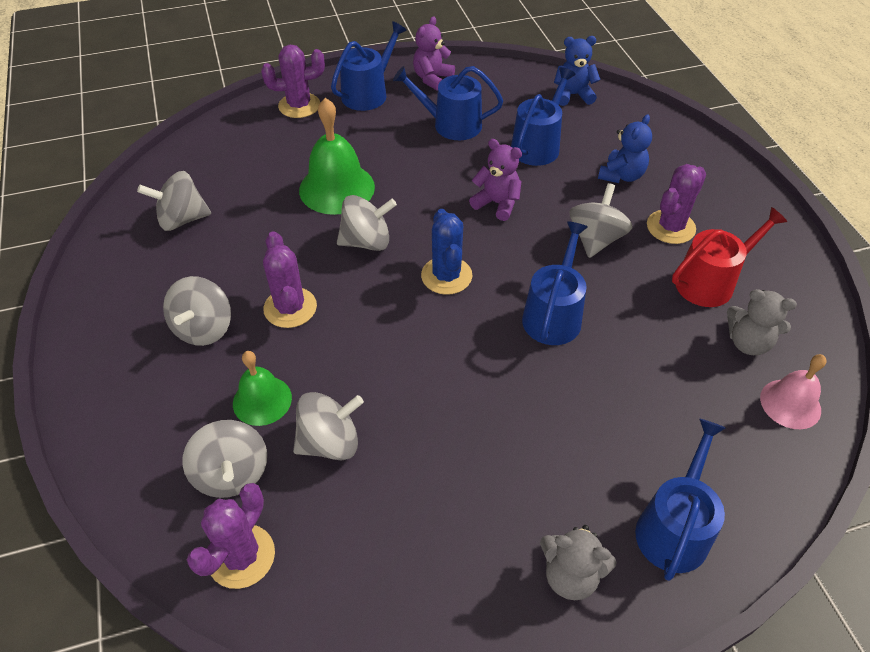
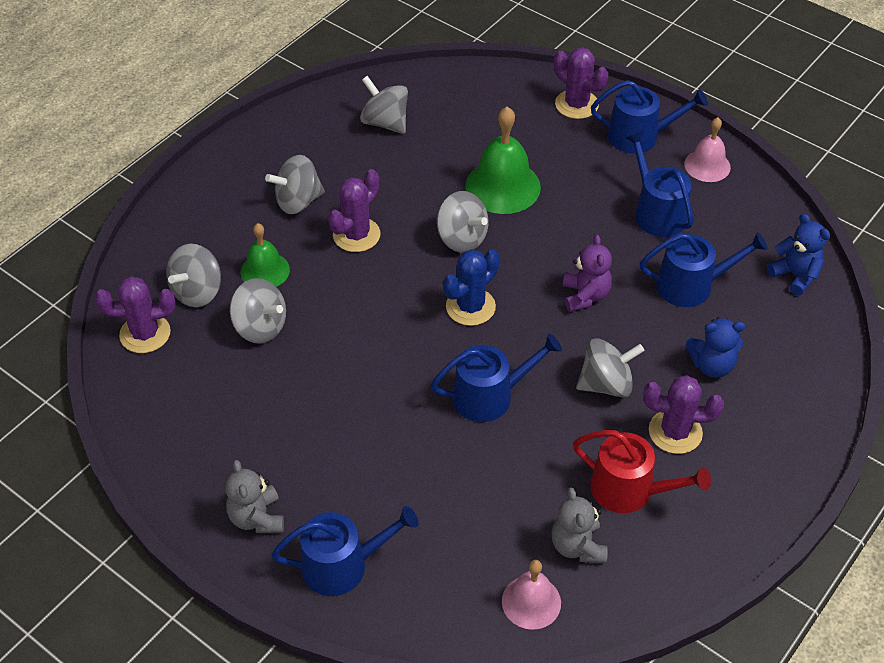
camera: 55 degrees right, 0 degrees up
(432, 79) = (707, 165): purple teddy bear -> pink bell

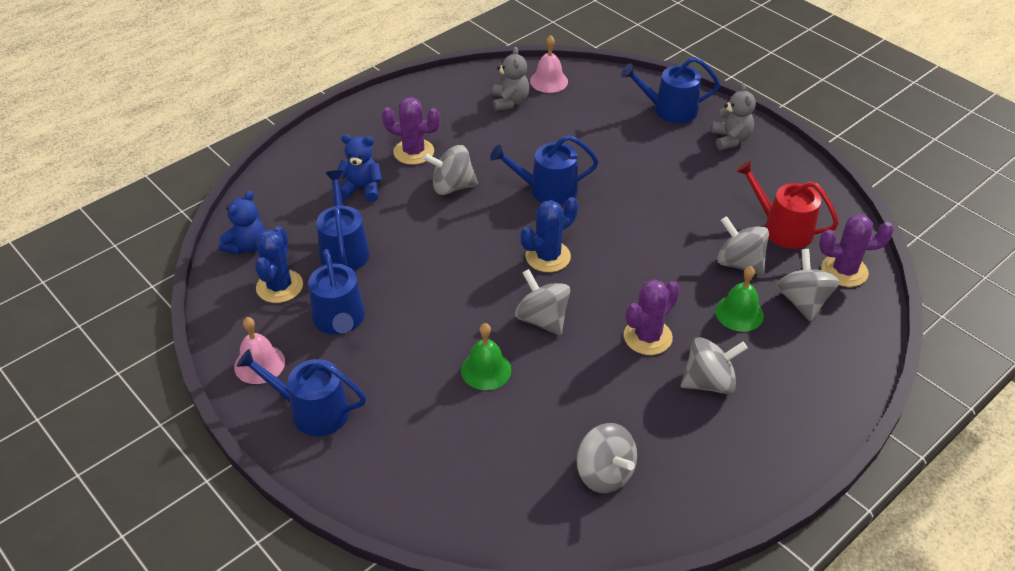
camera: 170 degrees left, 5 degrees down
(197, 292) = (802, 301): grey spinning top -> grey spinning top turned 45 degrees counterclockwise
(503, 186) = (486, 370): green bell -> green bell, size x0.62
(576, 104) = (365, 466): purple cactus -> none
(585, 296) = (442, 253): purple teddy bear -> none
(629, 490) = (462, 124): red watering can -> red watering can (782, 228)
(691, 285) = (344, 249): blue watering can -> blue watering can turned 75 degrees clockwise
(734, 237) = (279, 286): none -> blue cactus
(795, 275) = (247, 246): blue teddy bear -> blue teddy bear turned 120 degrees counterclockwise

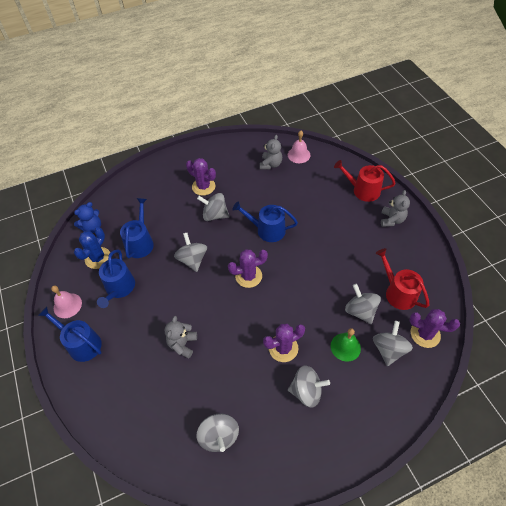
camera: 20 degrees right, 10 degrees up
(362, 189) = (166, 205): blue teddy bear -> none
(486, 370) = (182, 344): green bell -> grey teddy bear
(542, 319) = (228, 318): grey spinning top -> grey spinning top (192, 259)
(548, 256) = (248, 276): blue cactus -> purple cactus
(670, 110) = (362, 190): blue watering can -> red watering can

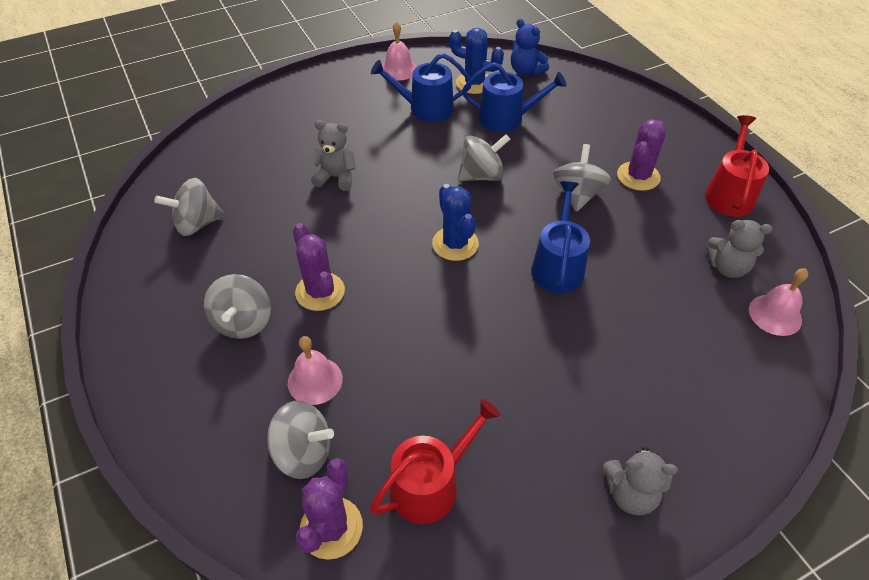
camera: 85 degrees right, 5 degrees down
(81, 343) = (343, 88): blue watering can -> none
(248, 276) = (455, 244): purple cactus -> blue cactus
(345, 347) = (315, 380): green bell -> pink bell
(360, 311) = (387, 409): grey spinning top -> none
(362, 190) = (707, 436): red watering can -> red watering can (729, 194)

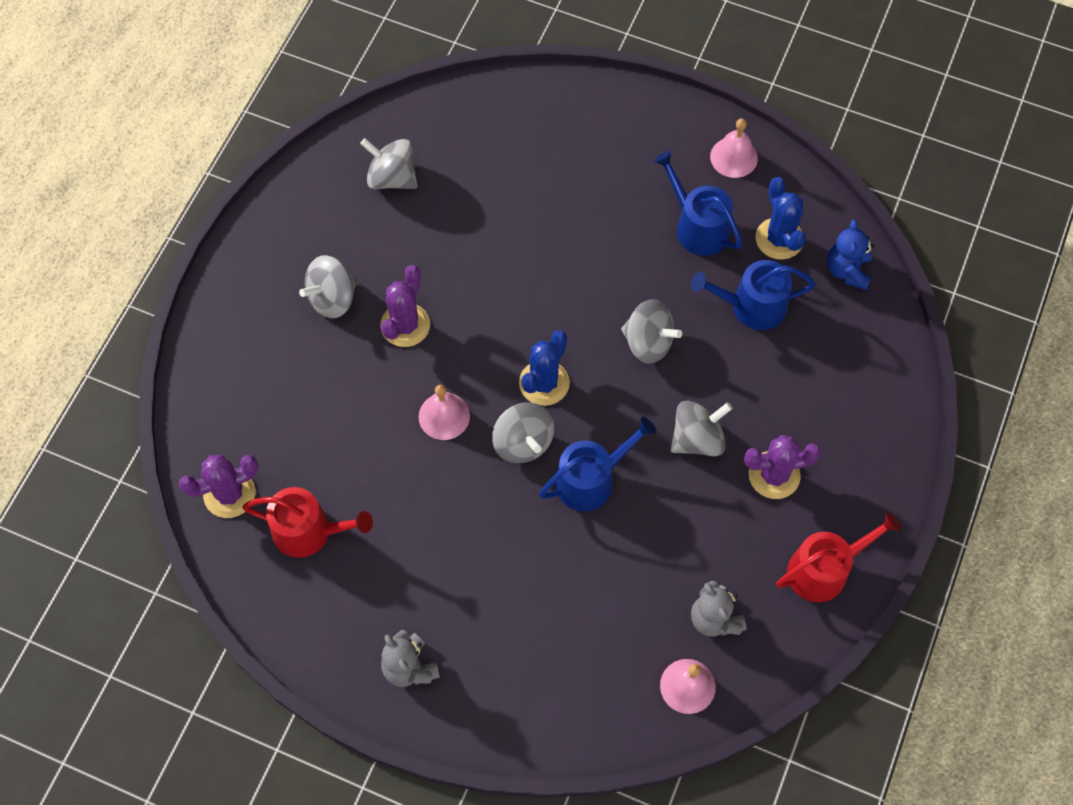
camera: 50 degrees right, 15 degrees up
(303, 453) = (265, 432): grey spinning top -> grey spinning top (523, 442)
(315, 380) = (326, 390): pink bell -> pink bell (444, 416)
(336, 177) = (536, 230): grey teddy bear -> none
(506, 118) = (751, 306): blue watering can -> blue watering can turned 120 degrees clockwise

